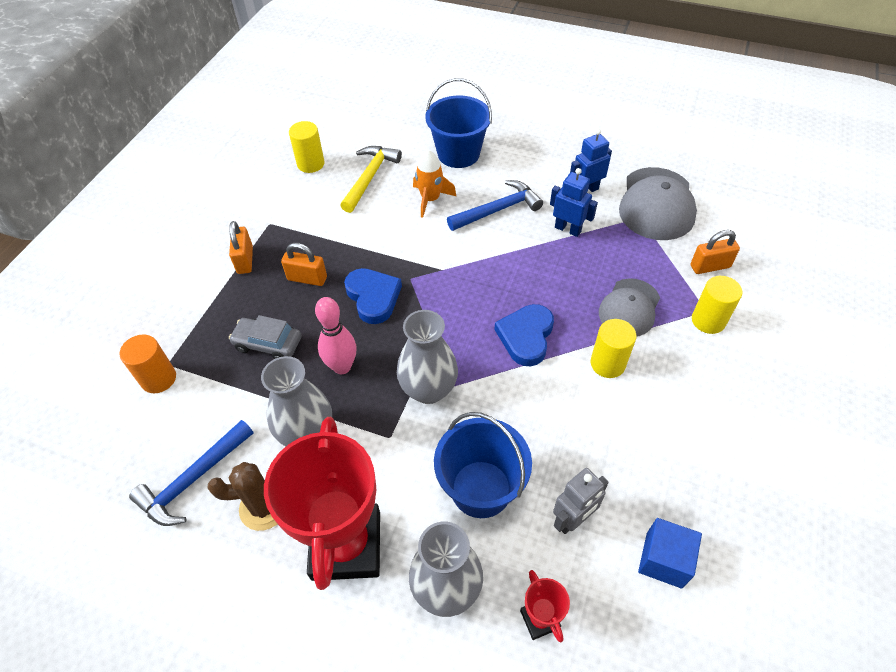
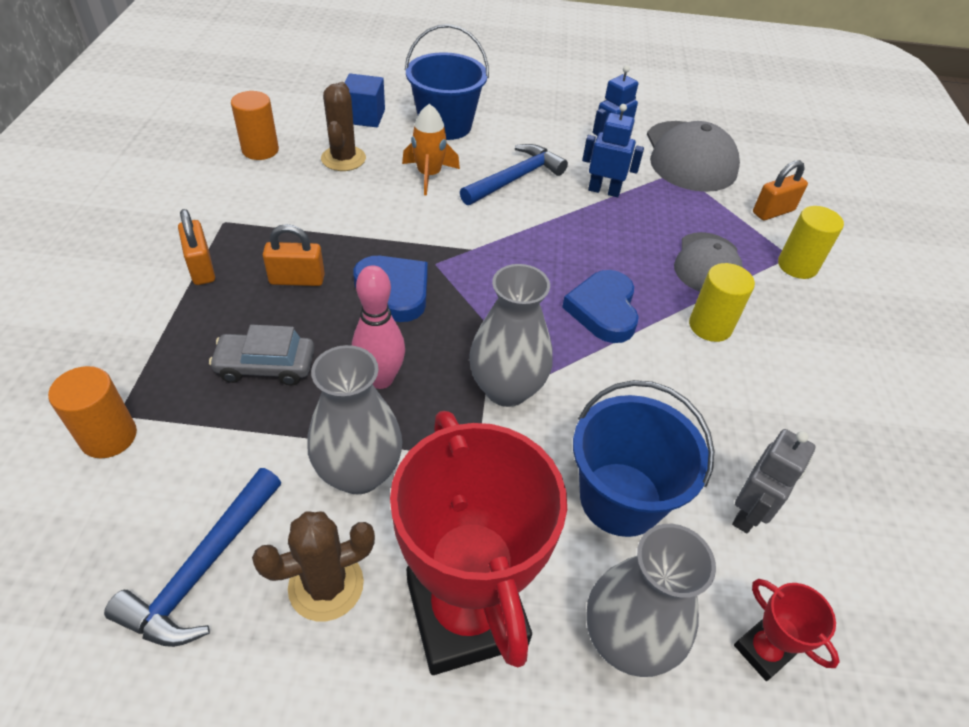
camera: 20 degrees left, 5 degrees down
(310, 164) = (260, 150): yellow cylinder -> orange cylinder
(369, 178) = (343, 159): yellow hammer -> brown cactus
(664, 560) = (874, 539): blue cube -> blue cube (364, 116)

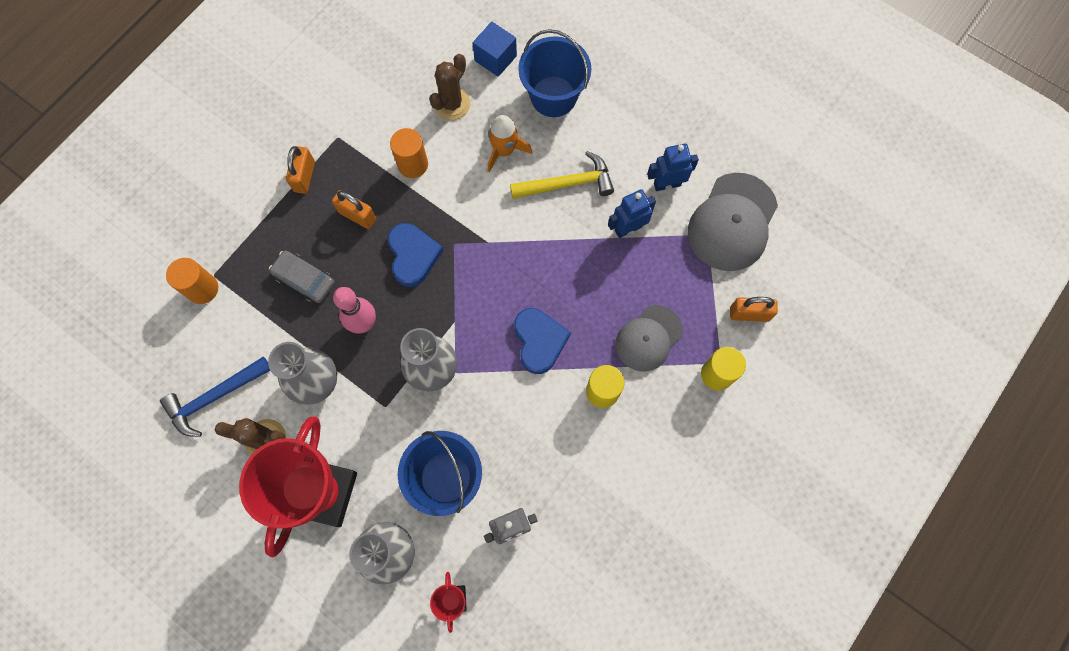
camera: 35 degrees right, 25 degrees up
(260, 150) = (397, 68): orange cylinder -> orange cylinder (413, 164)
(515, 178) = (567, 183): blue hammer -> yellow hammer
(603, 310) = (539, 341): blue heart -> blue heart turned 135 degrees clockwise
(604, 191) = (628, 228): blue robot -> blue robot turned 75 degrees counterclockwise

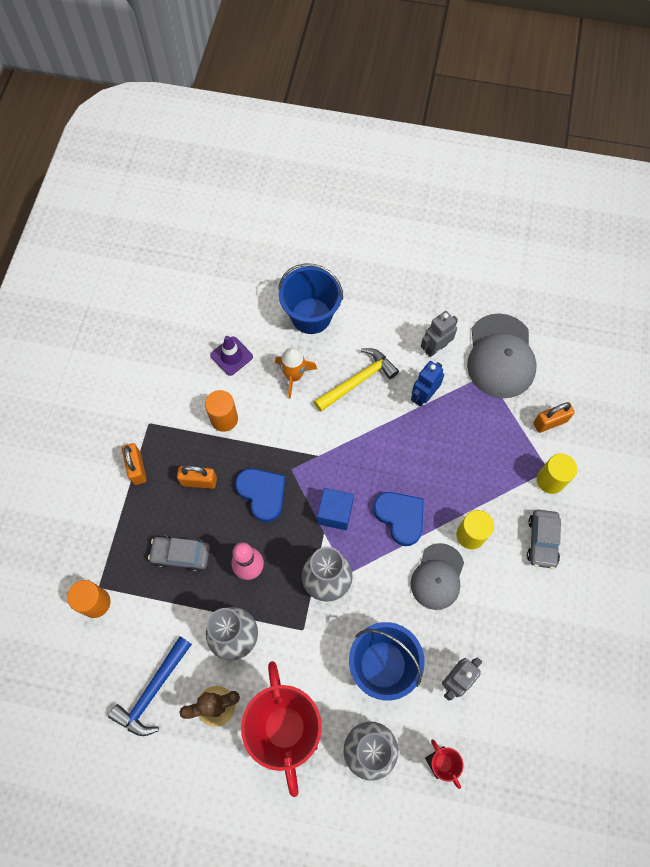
camera: 25 degrees left, 5 degrees down
(452, 104) = (231, 356): brown cactus -> purple traffic cone
(495, 58) = (248, 304): blue cube -> blue cube (335, 513)
(648, 338) = (484, 476): grey cap -> grey cap (437, 576)
(667, 184) = (435, 348): blue robot -> grey robot
(674, 432) = (542, 541): none -> grey car

